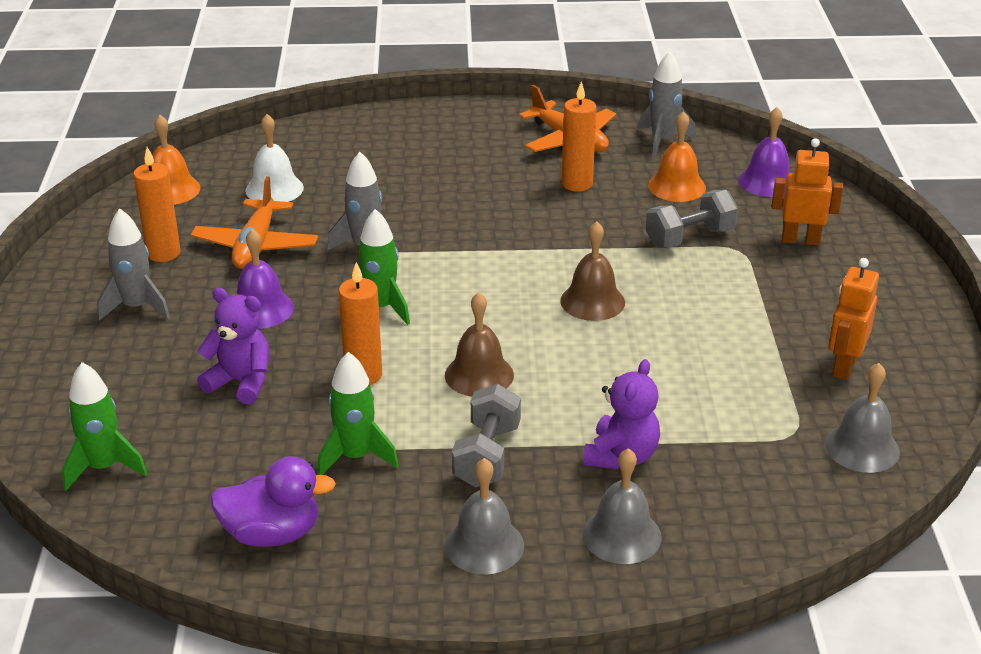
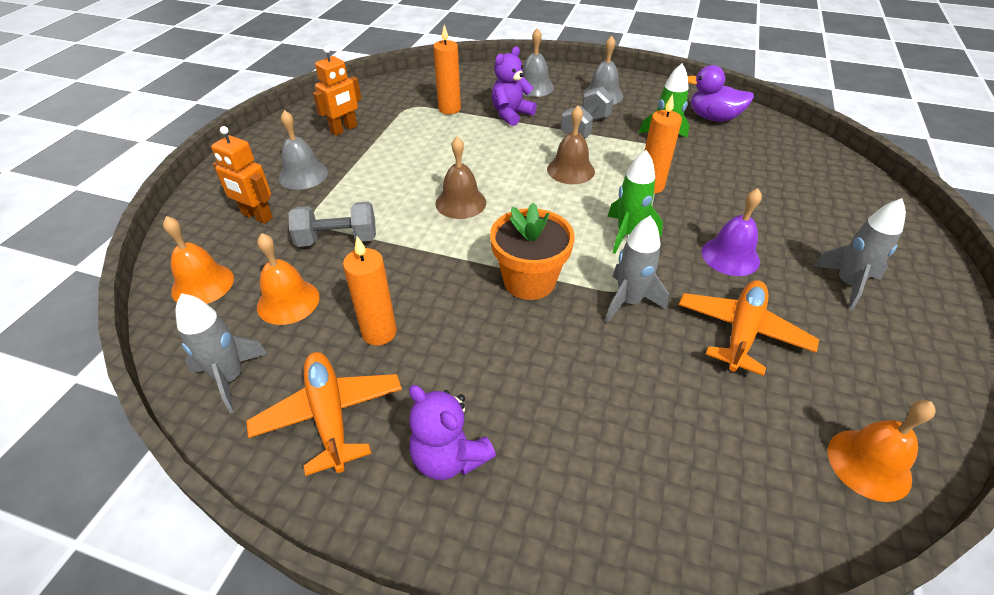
camera: 160 degrees left, 10 degrees up
(104, 467) = (824, 166): green rocket -> none
(163, 253) = (842, 347): orange candle -> orange candle (449, 109)
(241, 382) = (740, 199): purple teddy bear -> purple teddy bear (449, 457)
(274, 189) = (726, 424): white bell -> none
(469, 244) = (529, 281): none -> orange flower pot
(767, 181) = (202, 284): purple bell -> orange bell
(862, 447) = (384, 95): grey bell -> grey bell (303, 175)

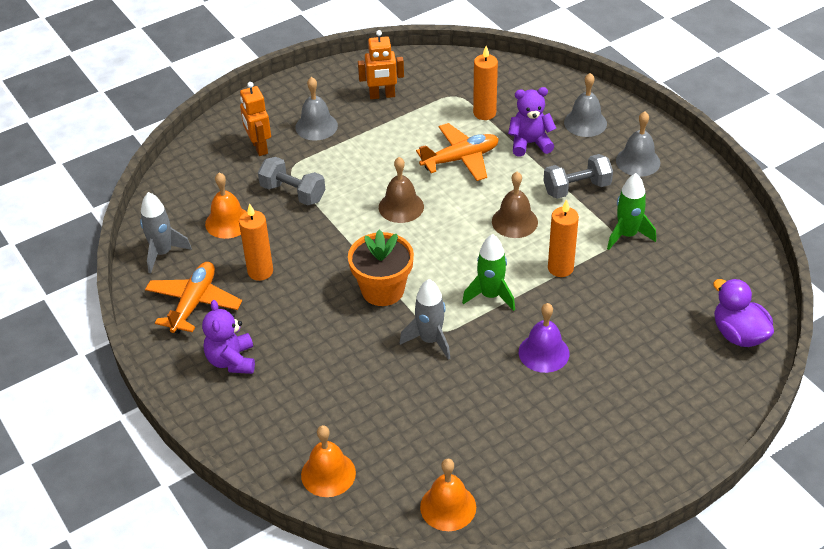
camera: 40 degrees right, 0 degrees up
(202, 284) = (191, 183): orange bell -> orange bell (328, 474)
(713, 118) = (709, 235): purple duck -> purple duck (738, 334)
(741, 332) = (477, 401): orange plane -> orange plane (460, 159)
(847, 284) = (601, 419): grey rocket -> none

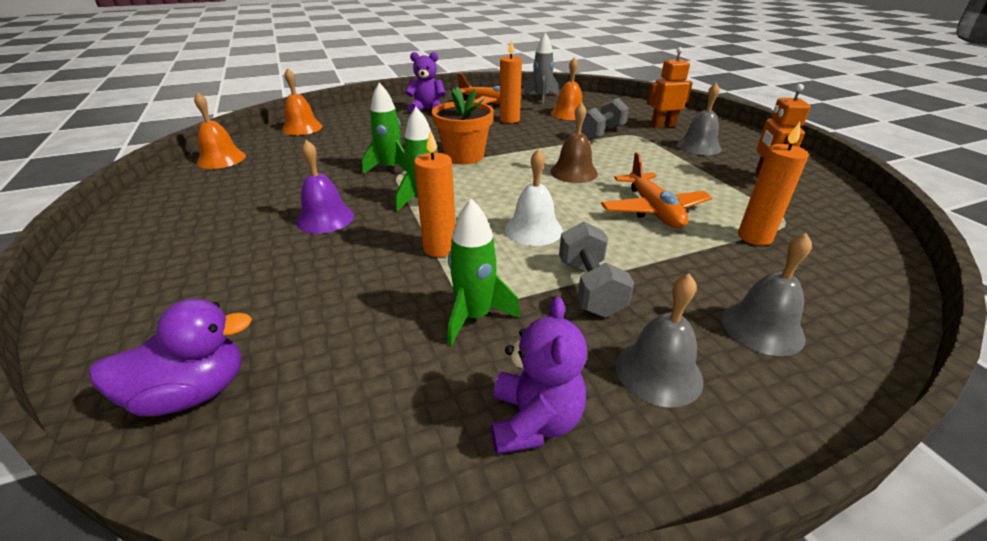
camera: 100 degrees right, 10 degrees down
(430, 340) = (391, 168): grey rocket -> green rocket
(514, 221) = (533, 229): brown bell -> white bell
(530, 143) = (692, 263): purple teddy bear -> purple teddy bear (534, 421)

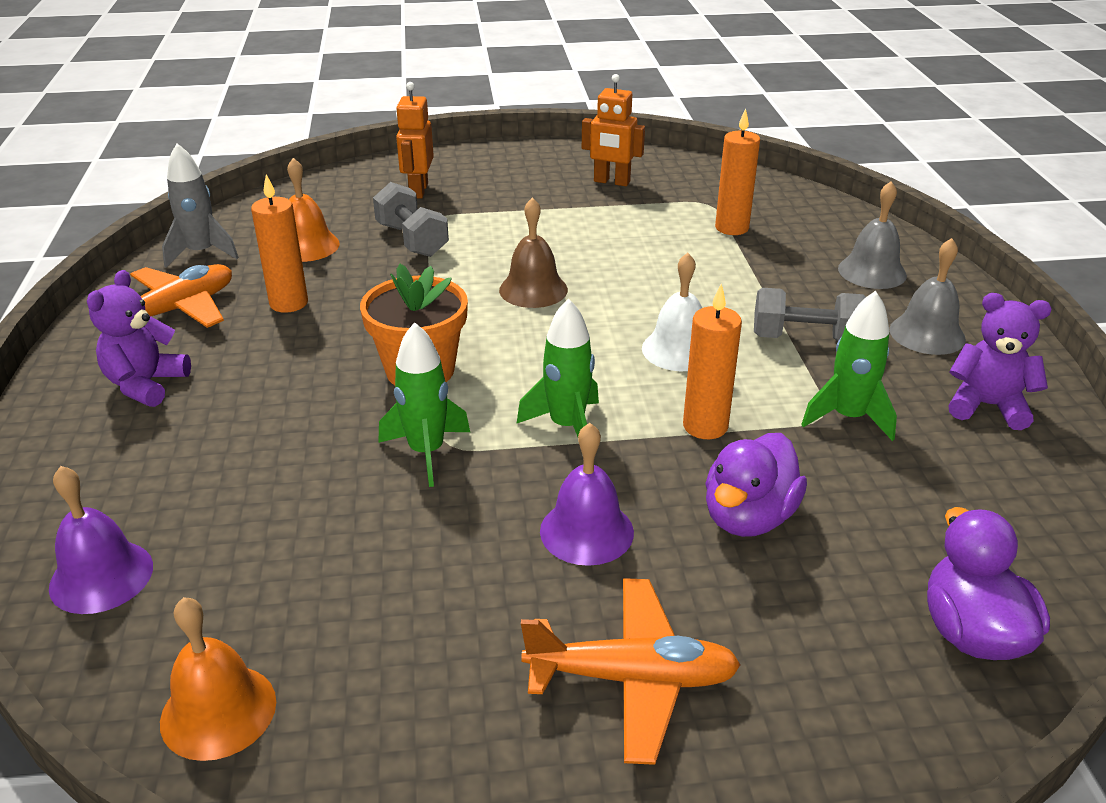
camera: 75 degrees left, 0 degrees up
(302, 128) = (101, 576): orange bell -> purple bell
(338, 273) = (748, 517): none -> purple duck
(653, 210) = (659, 263): orange plane -> orange plane (632, 678)
(698, 147) = (504, 189): grey bell -> none

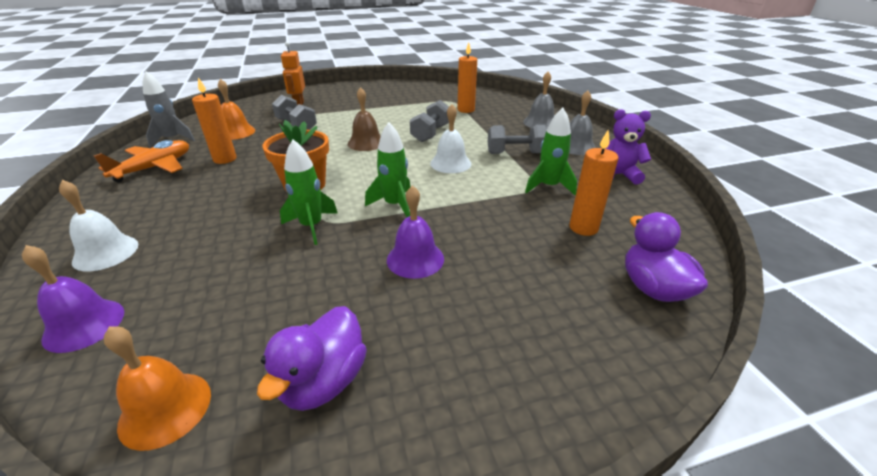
camera: 10 degrees left, 0 degrees up
(117, 463) = (105, 252): none -> white bell
(146, 385) = (131, 207): purple teddy bear -> none
(611, 182) = (401, 95): orange robot -> none
(632, 678) = (459, 343): orange plane -> none
(654, 279) = (431, 133): none -> grey dumbbell
(705, 426) = (473, 198): orange candle -> orange candle (583, 228)
(748, 517) = (508, 241): purple duck -> purple duck (323, 381)

